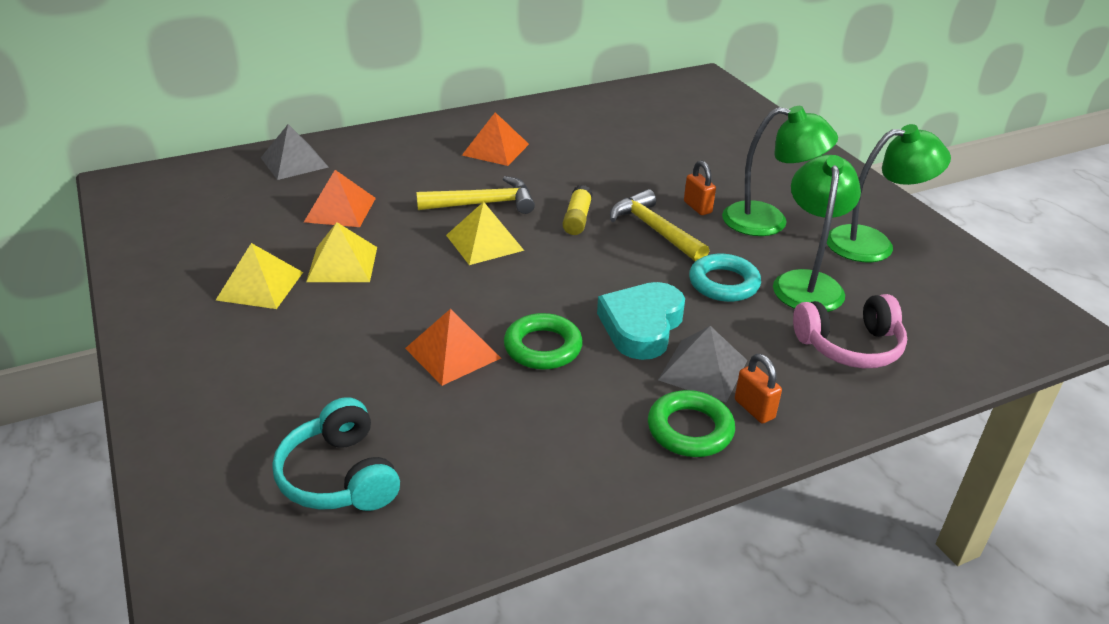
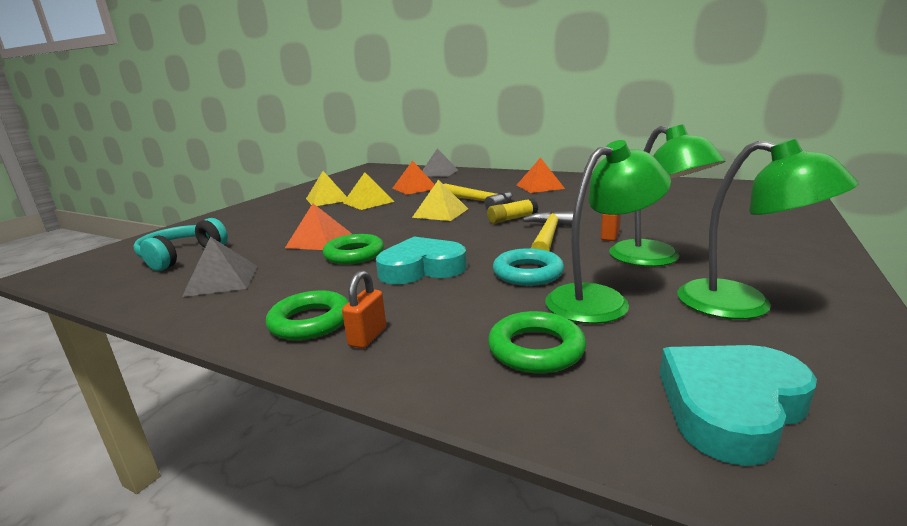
camera: 55 degrees right, 15 degrees down
(703, 370) = (396, 302): grey pyramid -> grey pyramid (222, 280)
(850, 346) = (536, 349): pink headphones -> green ring
(965, 322) = (730, 407): none -> turquoise heart

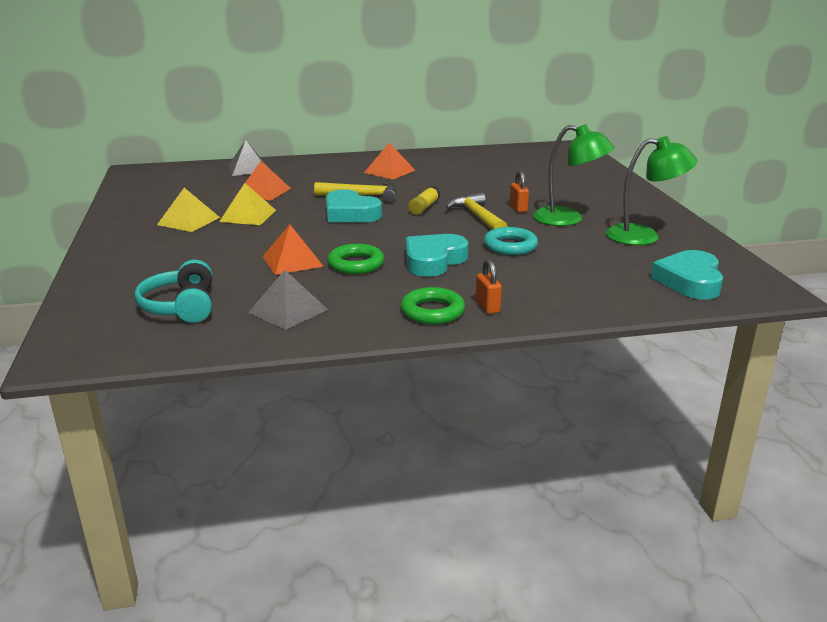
camera: 40 degrees left, 5 degrees up
(440, 213) = (350, 213): yellow pyramid -> turquoise heart
(536, 349) = (585, 284): green ring -> none
(600, 299) = (576, 251): green lamp -> none

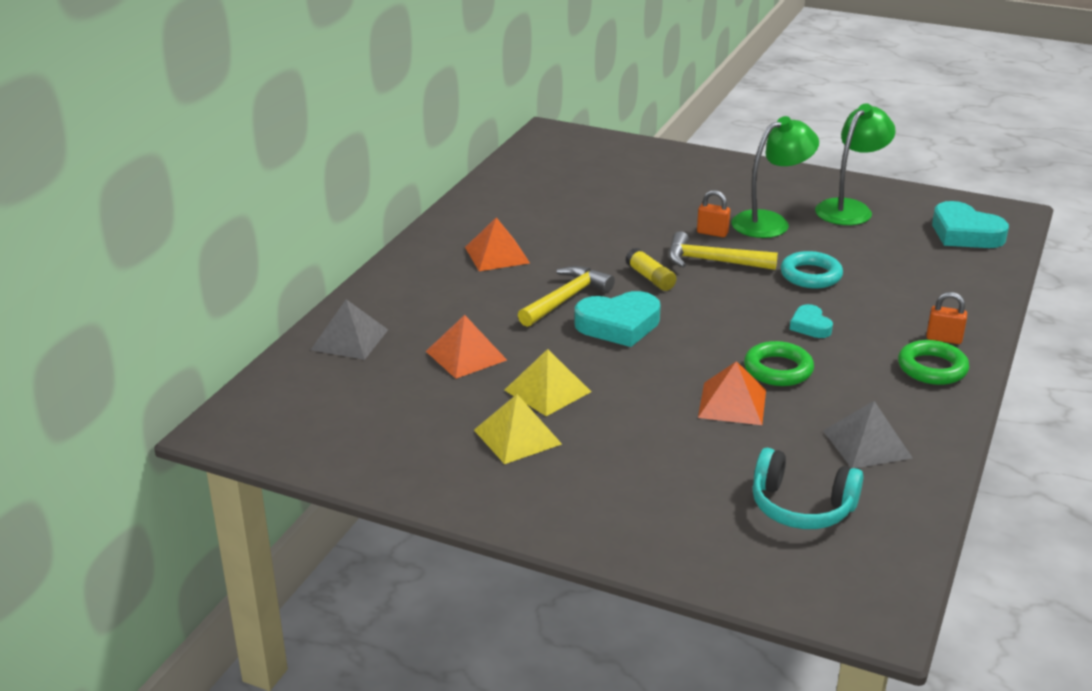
camera: 55 degrees left, 5 degrees up
(433, 261) = (810, 326): turquoise heart -> turquoise heart, size x0.55

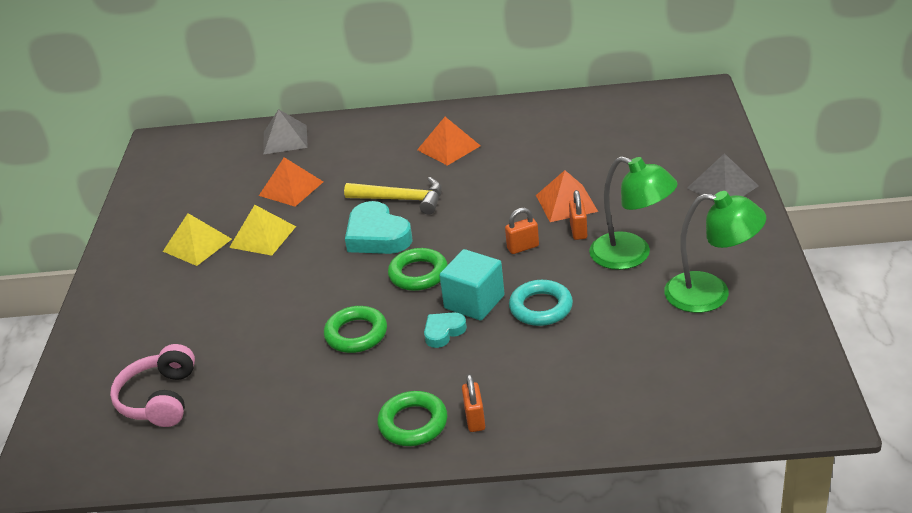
camera: 70 degrees right, 5 degrees up
(650, 278) = (466, 226): yellow glue stick -> none
(707, 318) = (418, 274): none -> green ring
(713, 261) = (523, 247): yellow hammer -> orange padlock
(732, 403) = (290, 325): orange pyramid -> orange pyramid (566, 203)
(777, 302) = (474, 302): none -> turquoise cube
(801, 507) = (160, 399): turquoise headphones -> pink headphones
(867, 444) = (264, 412): grey pyramid -> grey pyramid (722, 187)
(965, 233) = (727, 386): turquoise heart -> none

